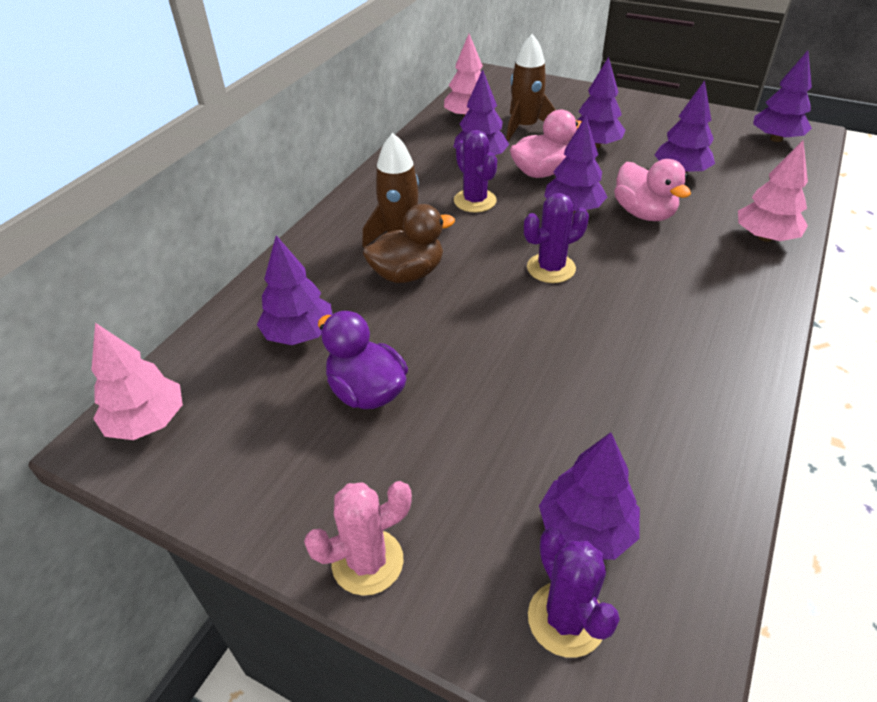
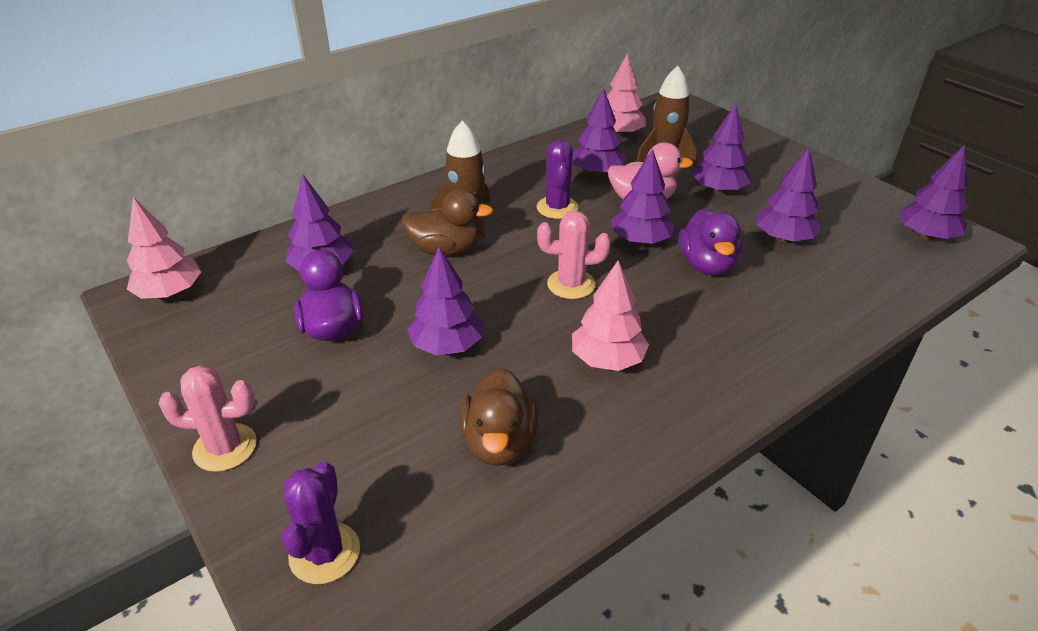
camera: 25 degrees right, 5 degrees down
(551, 268) = (571, 284): purple cactus -> pink cactus
(586, 530) = (401, 497): purple tree -> purple tree (447, 345)
(622, 438) = (499, 442): none -> brown duck
(644, 213) = (706, 265): pink duck -> purple duck
(765, 237) = (813, 325): pink tree -> pink tree (607, 360)

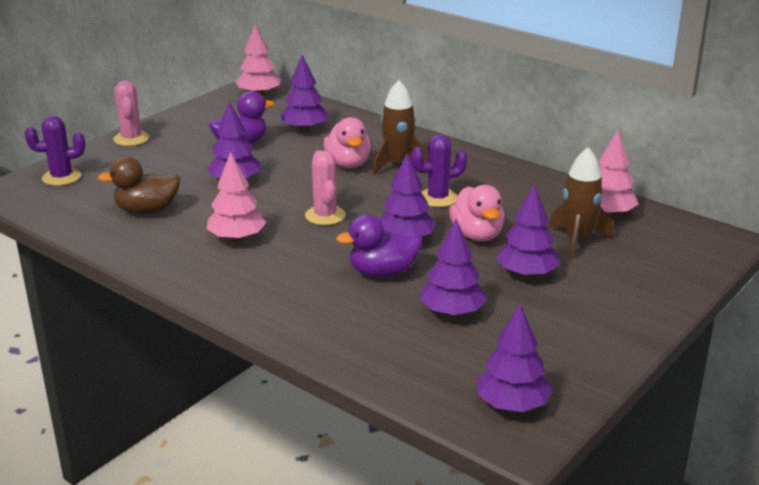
camera: 75 degrees right, 10 degrees down
(445, 250) = (348, 164): brown duck -> pink duck
(597, 173) = (515, 209): purple tree -> none

